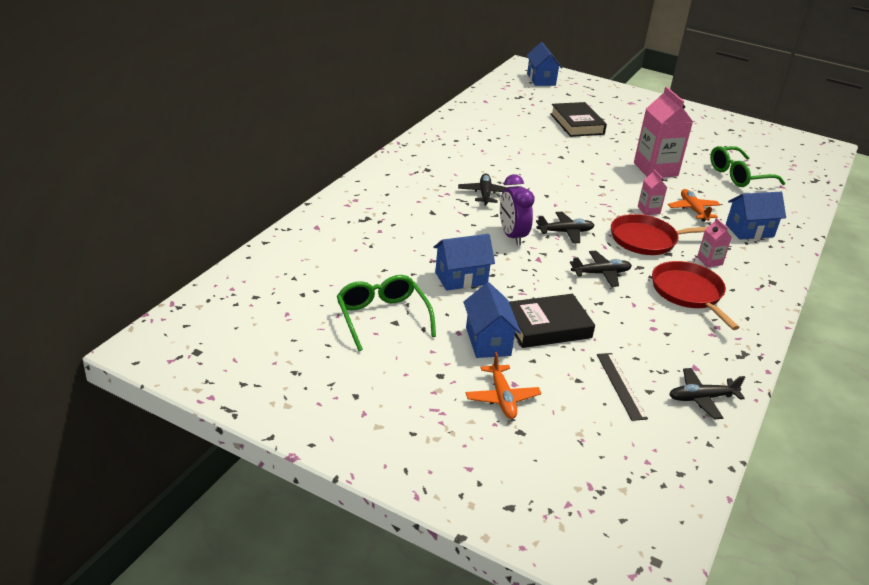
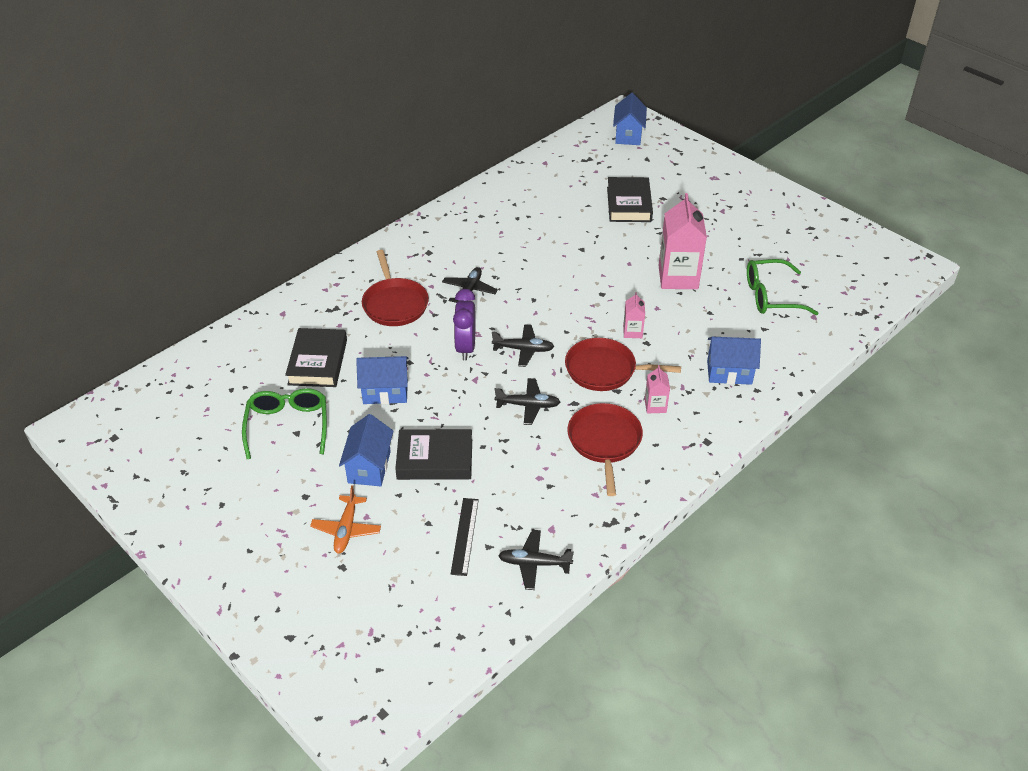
camera: 20 degrees right, 10 degrees up
(378, 262) = (318, 362): none -> black book
(422, 210) = (395, 304): none -> red pan
(693, 210) = (683, 337): orange plane -> none

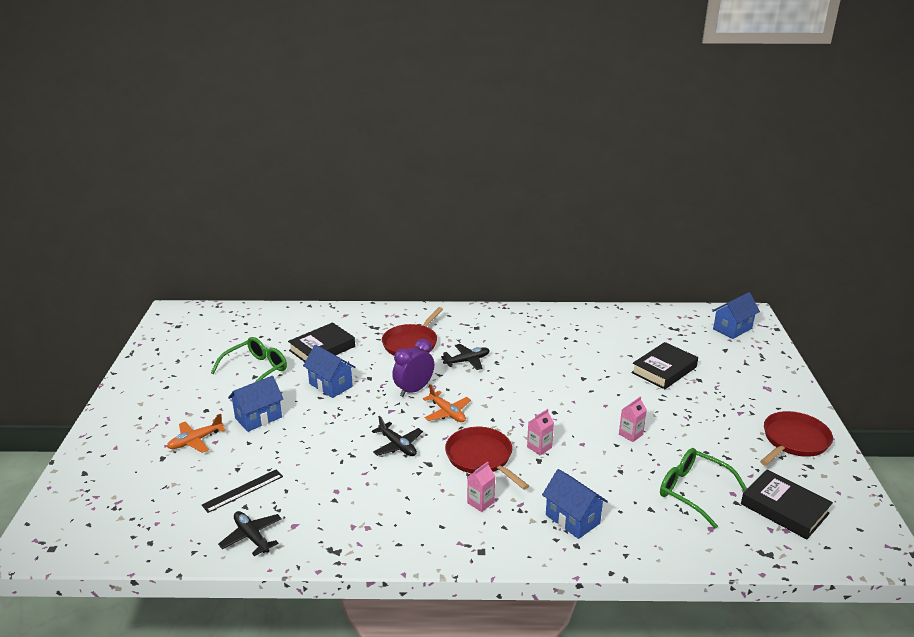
camera: 45 degrees right, 15 degrees down
(435, 459) = (297, 438): black book -> black book (784, 509)
(523, 349) = (447, 412): black plane -> orange plane
(604, 442) = (410, 500): red pan -> red pan (794, 440)
(678, 277) = (630, 434): pink carton -> pink carton, size x0.48

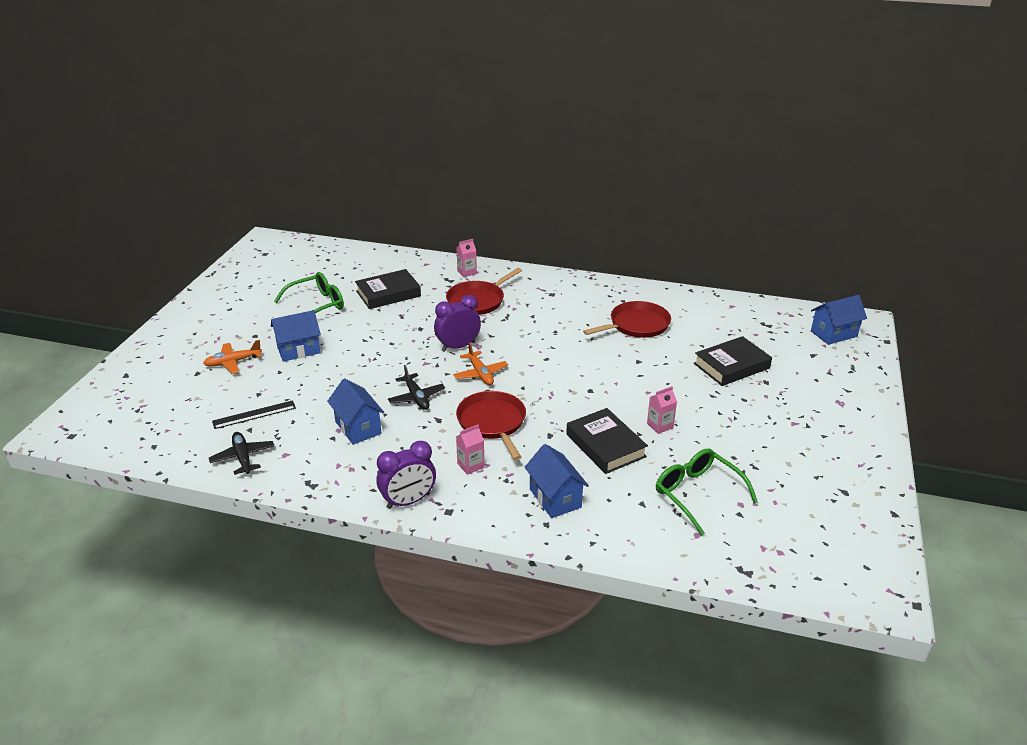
camera: 15 degrees right, 5 degrees up
(331, 385) = (380, 330): blue house -> blue house (358, 428)
(438, 549) = (408, 501): none -> purple clock
(467, 361) = (525, 326): black plane -> none
(539, 447) = (556, 422): pink carton -> pink carton (467, 272)
(784, 509) = (790, 530): black book -> black book (605, 445)
(794, 440) = (840, 462): red pan -> red pan (636, 325)

